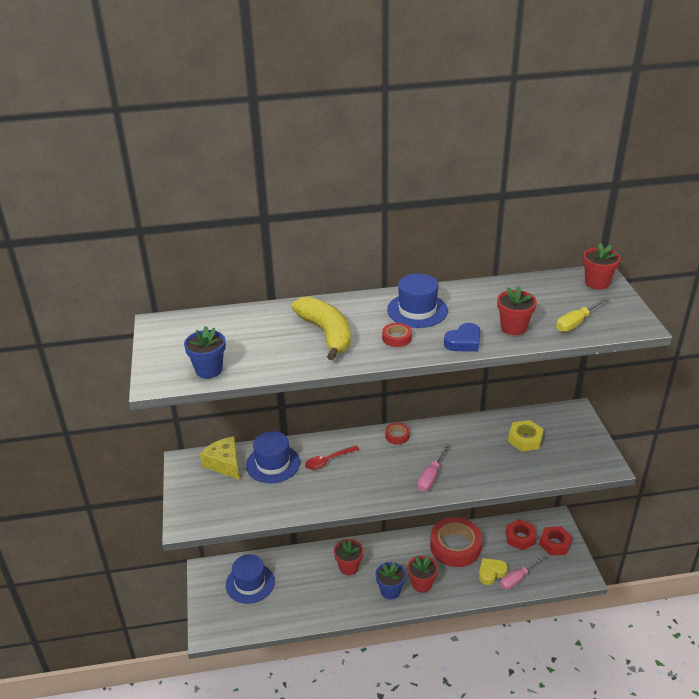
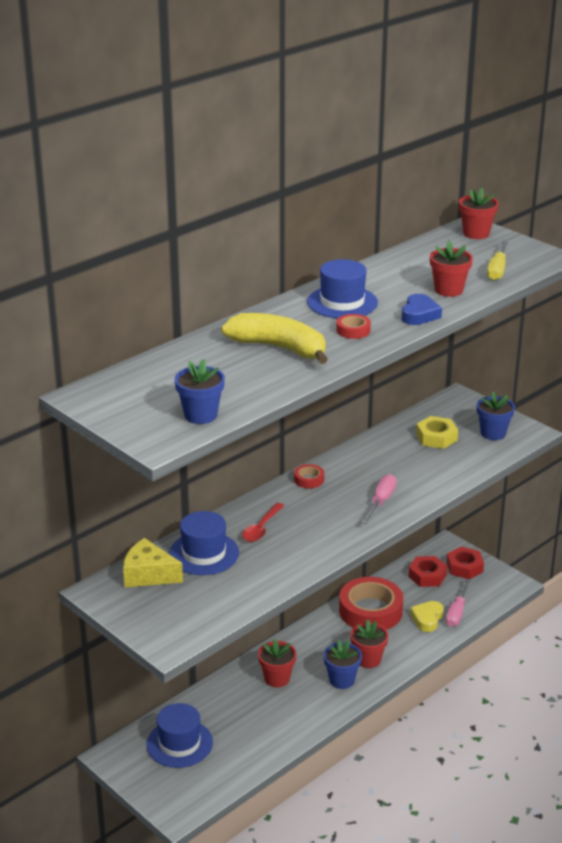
camera: 35 degrees left, 5 degrees down
(431, 476) = (381, 501): pink screwdriver -> pink screwdriver turned 150 degrees counterclockwise
(574, 454) = (493, 433): none -> blue flower pot

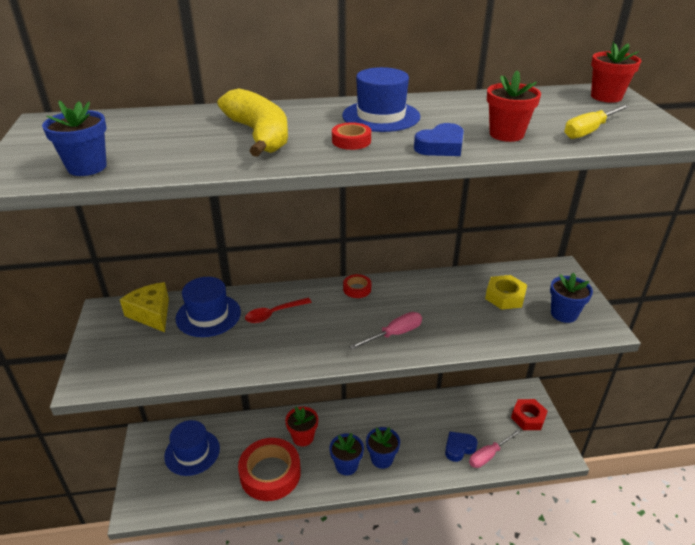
camera: 35 degrees right, 5 degrees up
(368, 659) = (382, 459): red flower pot -> blue flower pot
(370, 611) = (420, 417): red tape -> red tape (270, 473)
(427, 576) = (490, 410): red nut -> none
(427, 619) = (459, 448): yellow heart -> blue heart

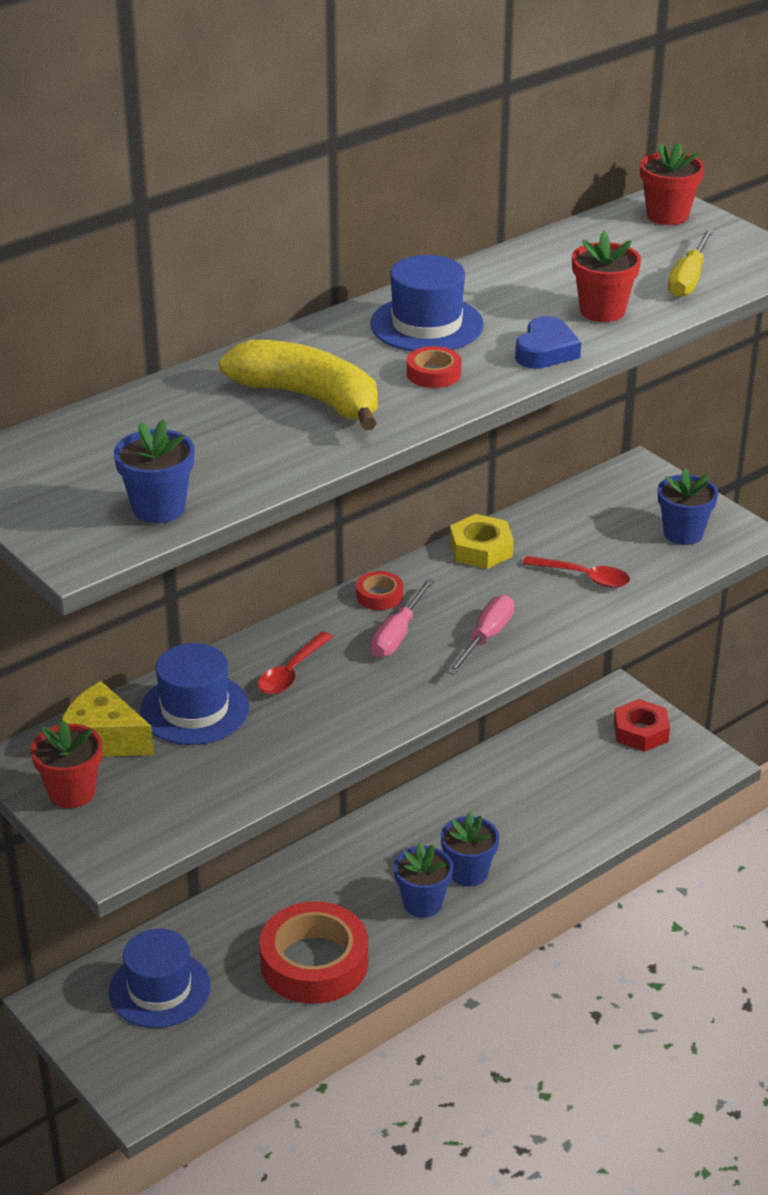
camera: 30 degrees left, 0 degrees up
(303, 437) = (323, 894): red flower pot -> red flower pot (72, 792)
(459, 448) = (570, 812): blue heart -> none
(481, 319) = (583, 577): none -> red spoon
(489, 455) = (618, 804): pink screwdriver -> pink screwdriver (397, 635)
(505, 297) = (592, 536): yellow nut -> yellow nut (481, 549)

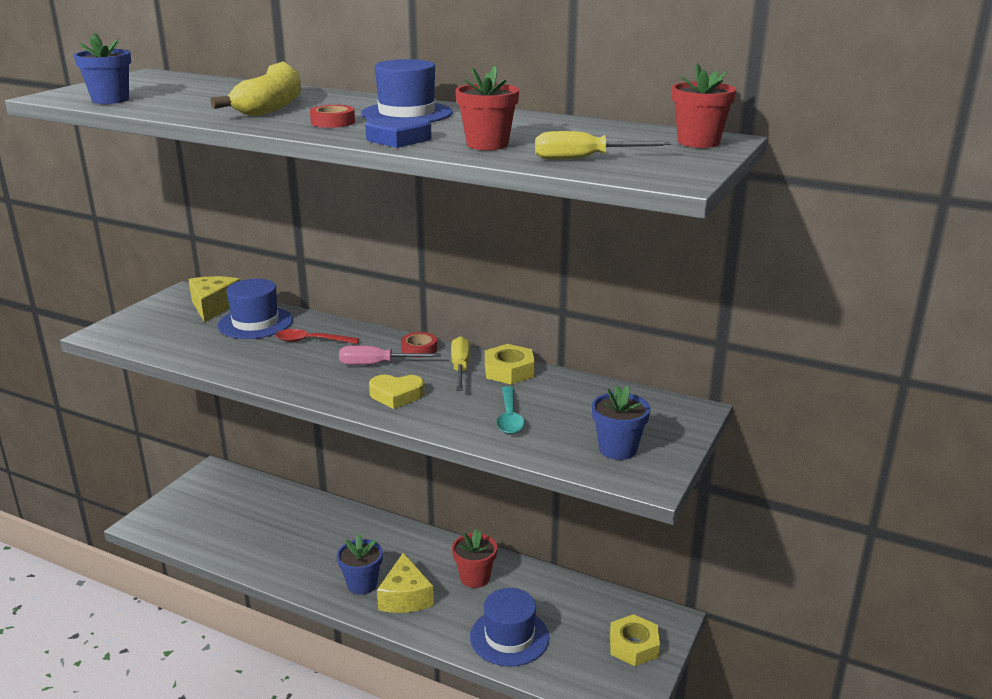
camera: 65 degrees right, 10 degrees down
(72, 792) = (160, 310): red flower pot -> red flower pot (475, 578)
(159, 989) = (235, 502): blue hat -> blue hat (509, 637)
(314, 962) = (282, 554): red tape -> none
(450, 579) = (460, 368): none -> yellow screwdriver
(468, 872) = (405, 597): blue flower pot -> yellow cheese
(486, 638) = (396, 395): pink screwdriver -> yellow heart
(583, 577) = (509, 417): red spoon -> turquoise spoon
(640, 732) = (633, 646): red nut -> yellow nut

